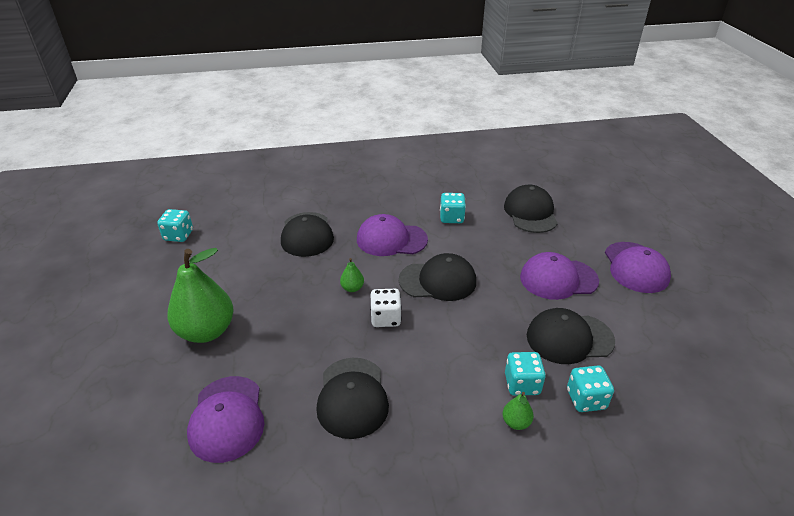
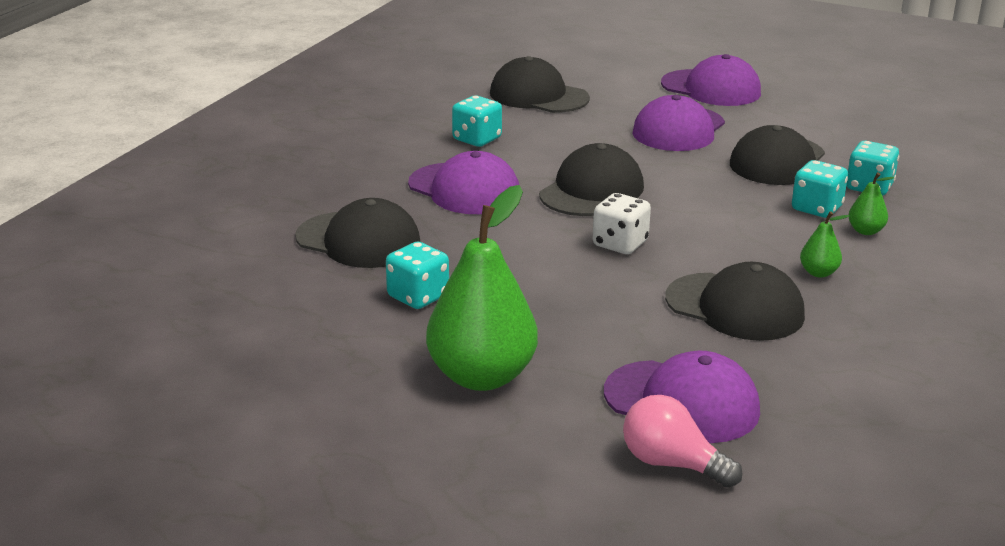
camera: 55 degrees left, 10 degrees down
(160, 441) = (672, 464): none -> pink light bulb
(178, 235) = (184, 344): turquoise dice -> turquoise dice (418, 296)
(352, 288) = (531, 246): green pear -> green pear (818, 273)
(391, 239) = (464, 189): purple cap -> purple cap turned 90 degrees counterclockwise

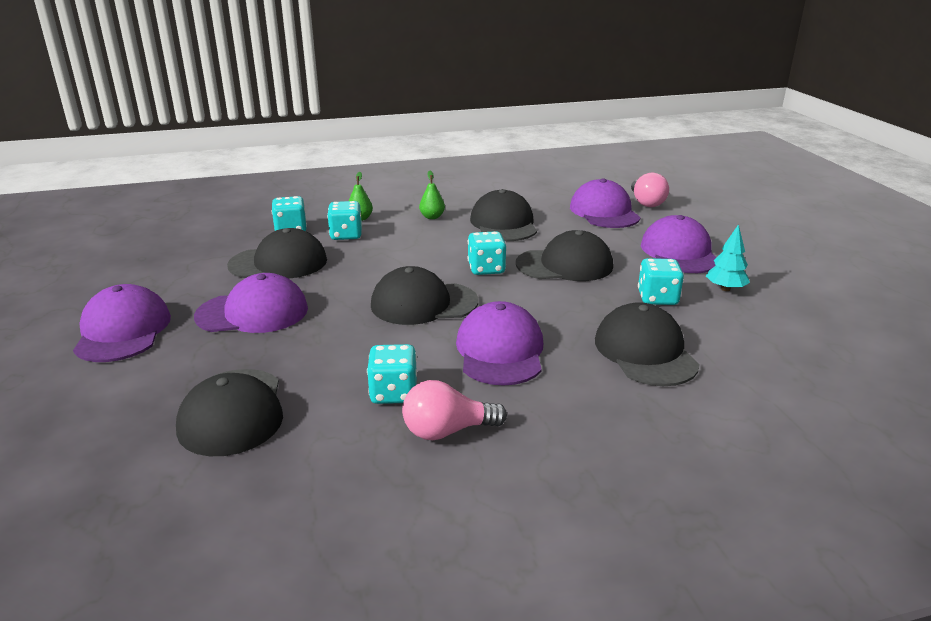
camera: 130 degrees left, 0 degrees up
(367, 346) = (725, 289): none -> turquoise tree
(408, 140) = (447, 431): none -> pink light bulb
(482, 376) = (679, 252): green pear -> purple cap
(565, 288) = (565, 265): none -> black cap
(620, 244) = (486, 269): white dice -> turquoise dice

